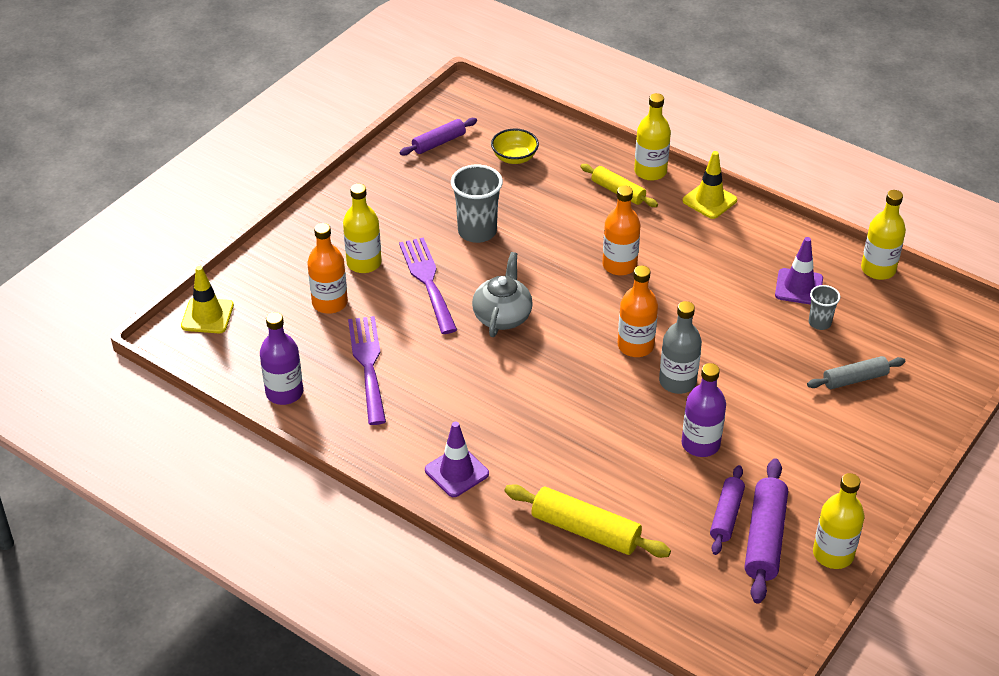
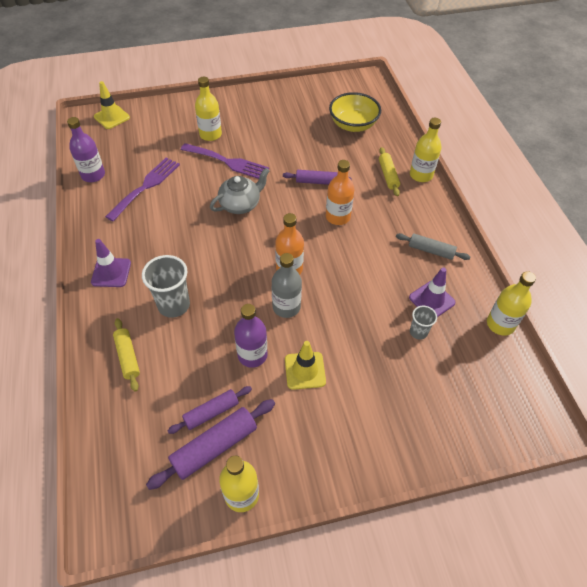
camera: 40 degrees right, 10 degrees up
(330, 303) = (170, 144): orange bottle -> none
(427, 281) = (228, 162): purple fork -> purple fork turned 90 degrees clockwise
(439, 143) = (323, 96): purple rolling pin -> purple rolling pin (316, 182)
(477, 231) = (285, 152): grey cup -> grey cup (174, 305)
(514, 158) = (353, 125): yellow bowl -> yellow bowl, size x1.58
(585, 530) = (128, 357): yellow rolling pin -> yellow rolling pin, size x0.65
(709, 200) = (437, 212): yellow traffic cone -> yellow traffic cone (305, 370)
(855, 379) = (398, 386): grey rolling pin -> grey rolling pin (431, 251)

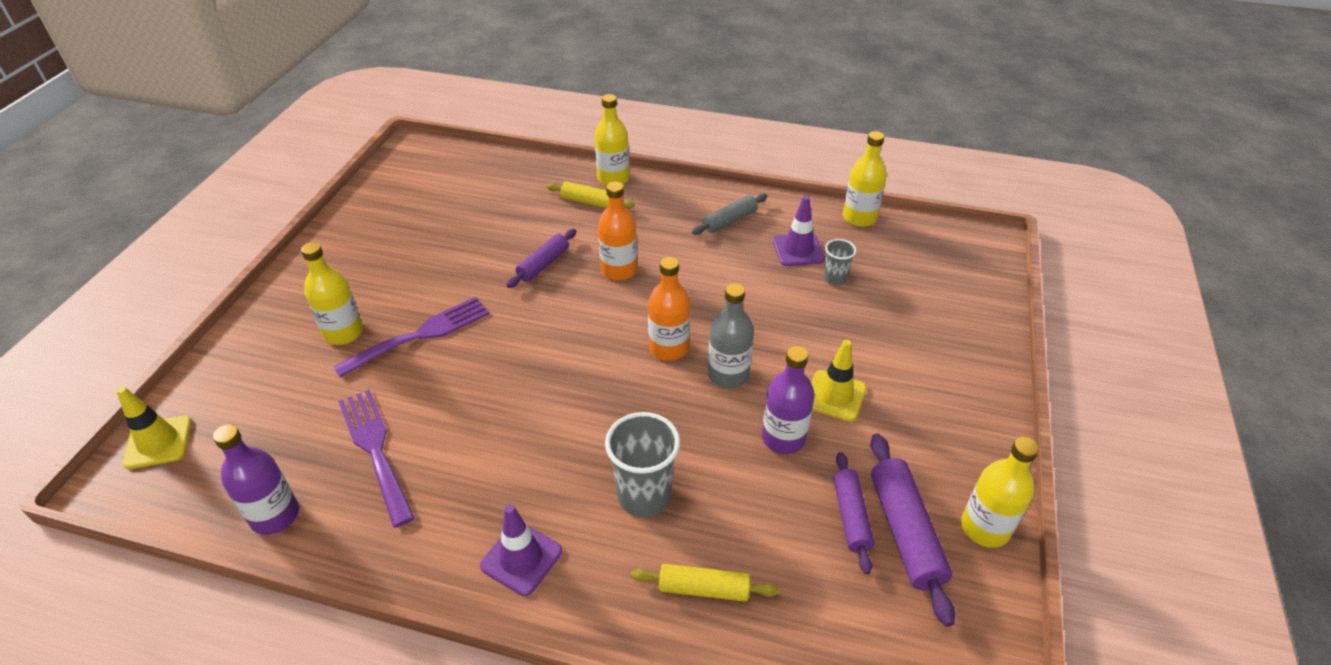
camera: 60 degrees left, 10 degrees down
(240, 204) = (516, 352): grey teapot -> none
(353, 125) = (477, 193): yellow bowl -> none

